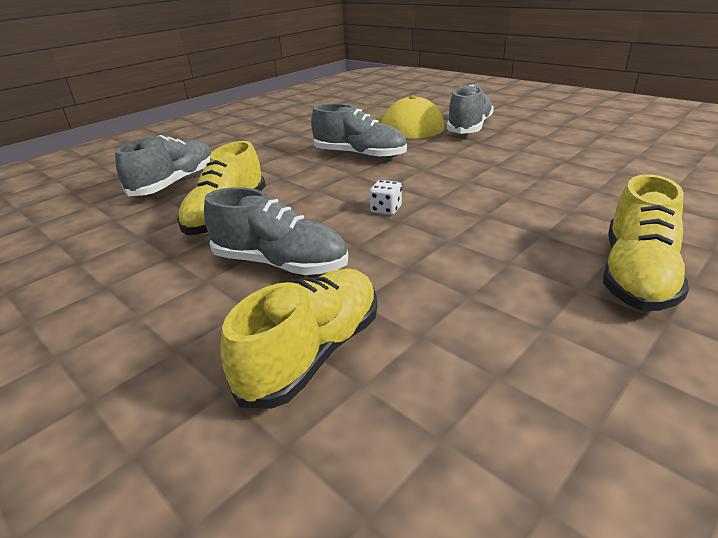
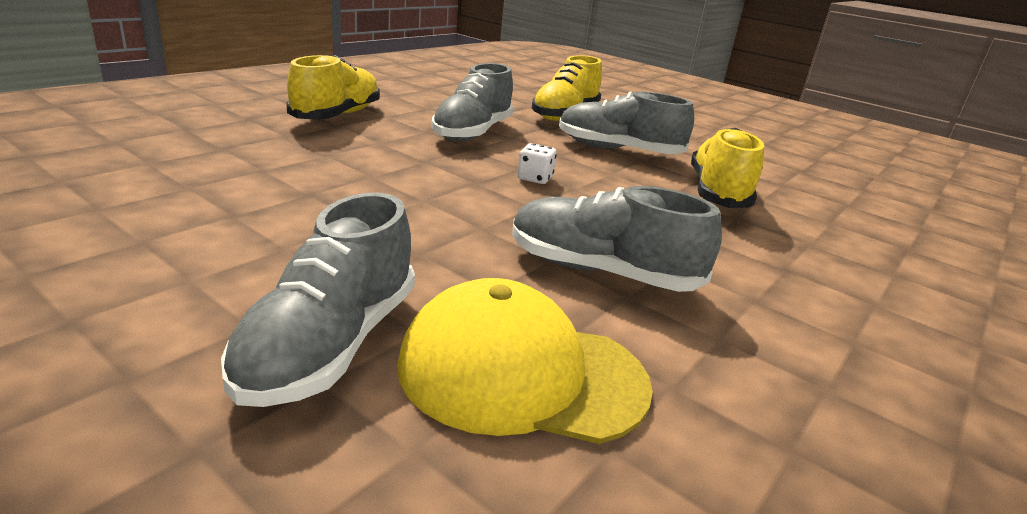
camera: 170 degrees right, 5 degrees down
(175, 184) = (864, 247): grey shoe -> grey shoe (472, 132)

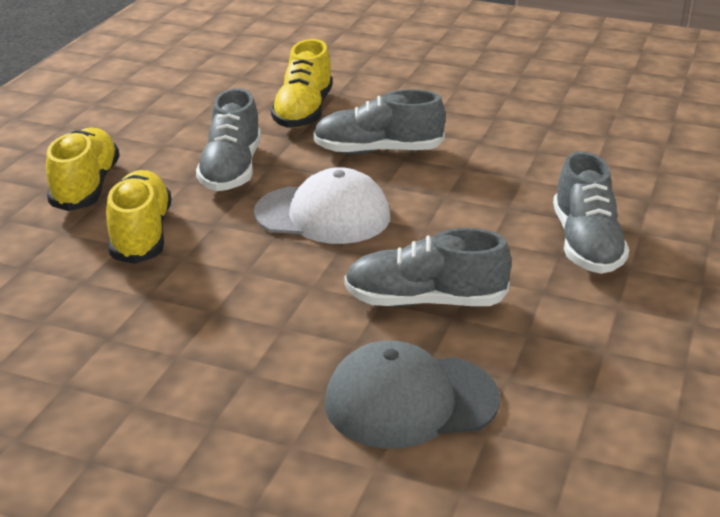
camera: 15 degrees left, 5 degrees up
(330, 344) = (276, 421): grey shoe -> grey shoe (586, 244)
(521, 373) = (410, 401): yellow cap -> grey cap
(535, 178) = (323, 215): white dice -> white cap
(718, 193) = (485, 182): yellow shoe -> yellow shoe (141, 235)

